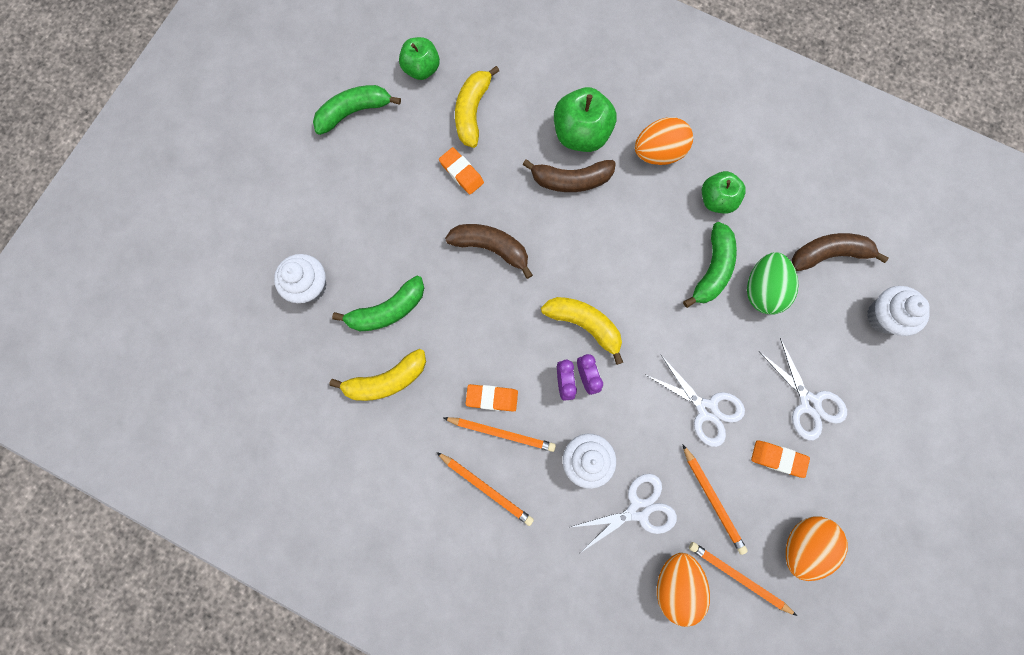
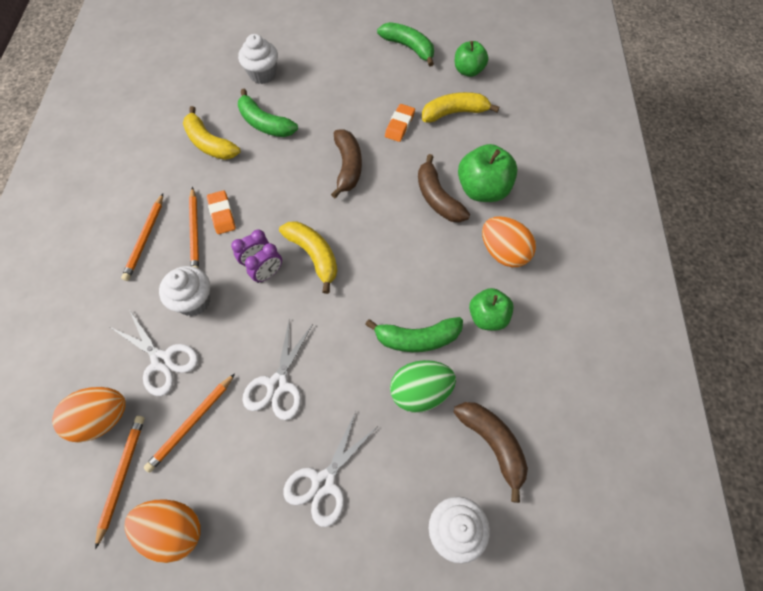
camera: 65 degrees right, 15 degrees down
(584, 325) = (314, 256): yellow banana -> yellow banana turned 45 degrees counterclockwise
(778, 458) = (254, 471): orange eraser -> none

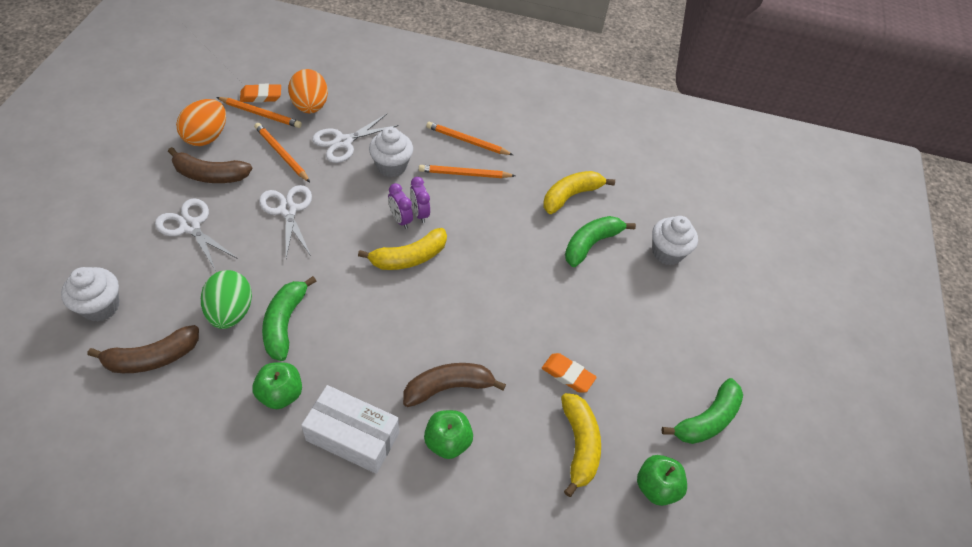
camera: 95 degrees right, 10 degrees down
(222, 214) = (479, 195): orange eraser -> orange eraser (261, 96)
(277, 385) = (288, 210): white scissors -> white scissors turned 45 degrees clockwise
(348, 167) = (514, 308): brown banana -> brown banana (210, 175)
(483, 189) = (447, 442): green apple -> green apple, size x0.67
(503, 252) = (352, 436): orange egg -> white box

